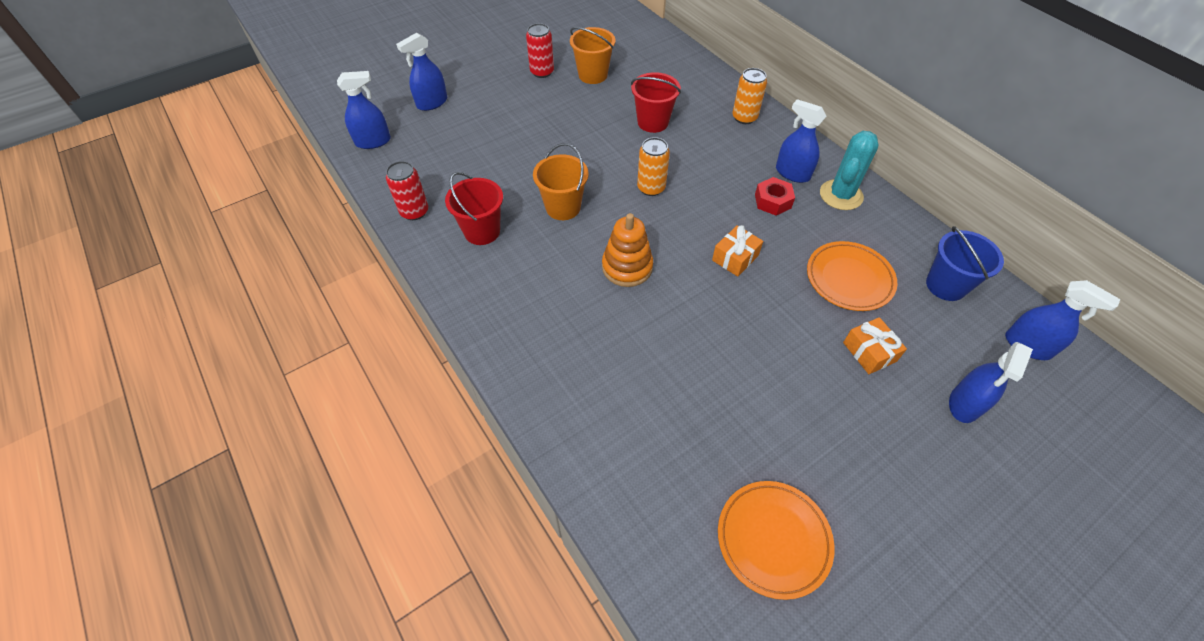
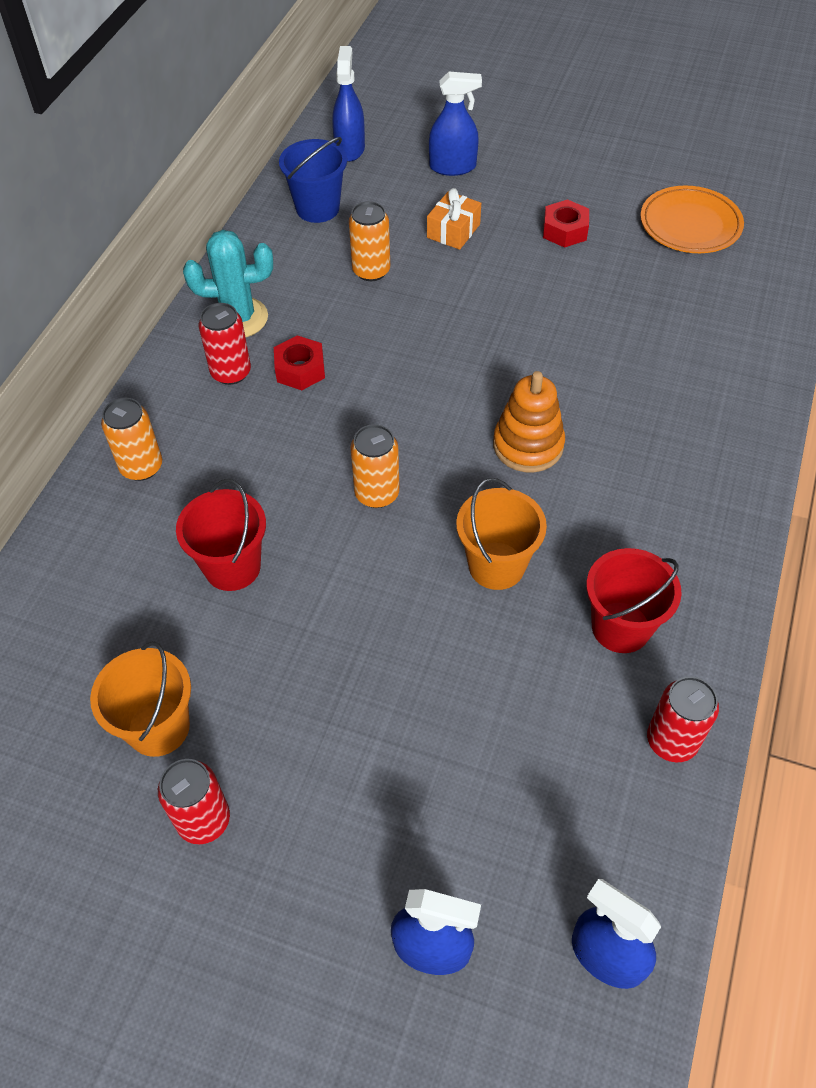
camera: 125 degrees left, 0 degrees up
(735, 258) = (424, 363): orange gift -> none
(792, 173) = (231, 372): blue spray bottle -> red can
(825, 429) = (564, 231): none -> red nut
(849, 279) = (371, 271): orange plate -> orange can

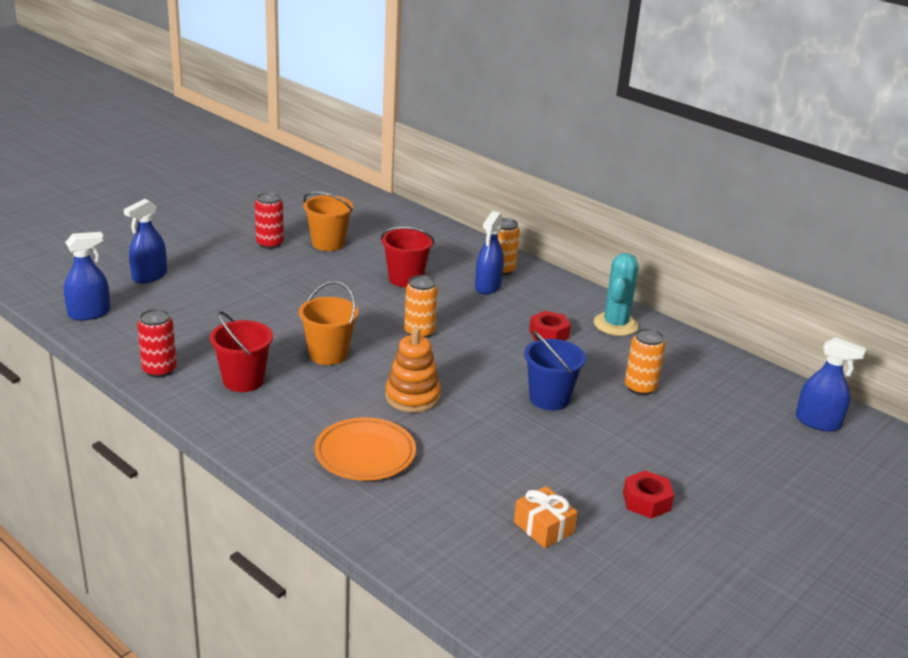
camera: 110 degrees right, 25 degrees down
(231, 372) = (562, 311): red can -> none
(317, 208) = (733, 385): blue bucket -> blue bucket (549, 399)
(453, 167) = (771, 469): blue spray bottle -> blue spray bottle (488, 286)
(453, 231) = (674, 440): orange gift -> orange gift (543, 527)
(690, 225) = (619, 587): orange plate -> orange plate (365, 454)

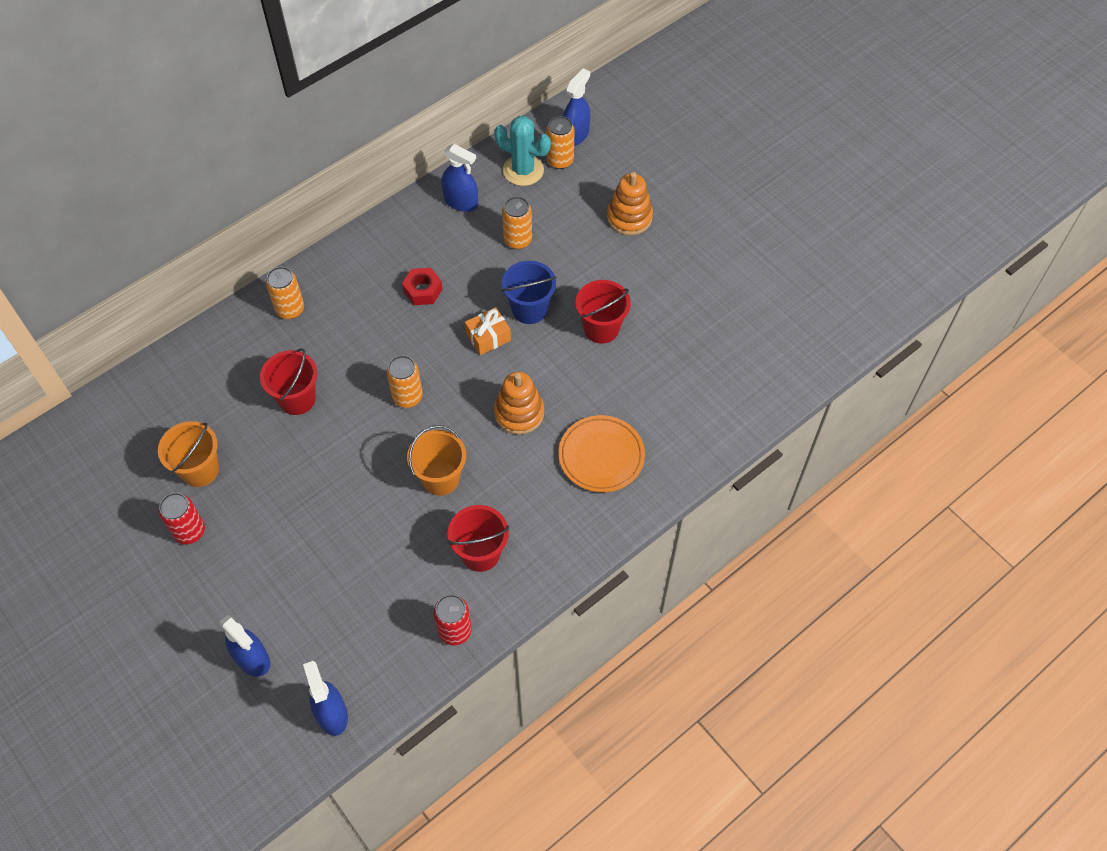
camera: 80 degrees left, 30 degrees up
(488, 286) = (324, 326): blue spray bottle -> blue spray bottle (461, 202)
(540, 449) = (601, 328): none -> red bucket
(543, 527) = (697, 343): orange gift -> orange gift (488, 337)
(615, 324) = (412, 234): turquoise cactus -> turquoise cactus (523, 170)
(646, 501) = (668, 271): red nut -> none
(715, 467) = (629, 217): none -> orange stacking toy
(771, 412) = (560, 160): none -> orange can

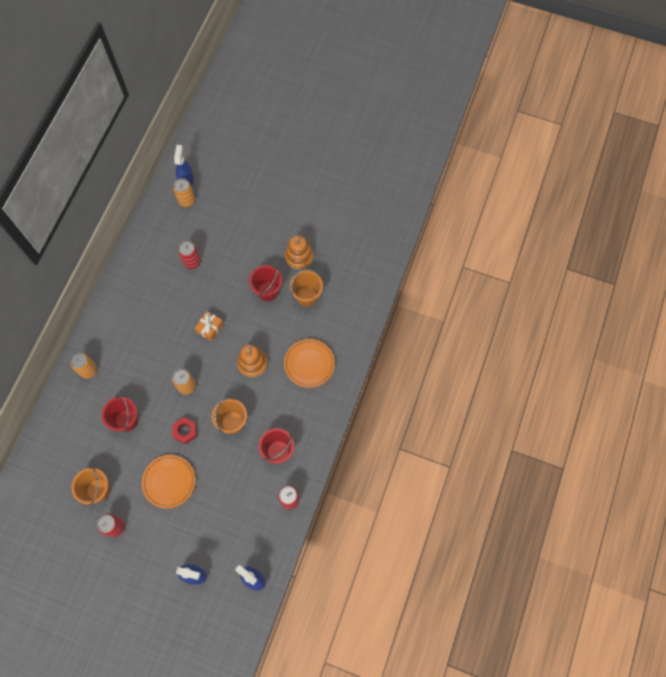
camera: 30 degrees left, 10 degrees up
(301, 511) = (169, 482): none -> orange plate
(423, 290) = (157, 319): red nut -> red nut (185, 431)
(461, 202) = (146, 255): blue spray bottle -> none
(518, 240) = (192, 262): orange can -> red can
(523, 170) = (169, 217): turquoise cactus -> none
(529, 309) = (223, 300): blue bucket -> none
(629, 217) = (245, 217): orange stacking toy -> orange stacking toy (299, 257)
(654, 363) = (307, 296): none -> orange bucket

